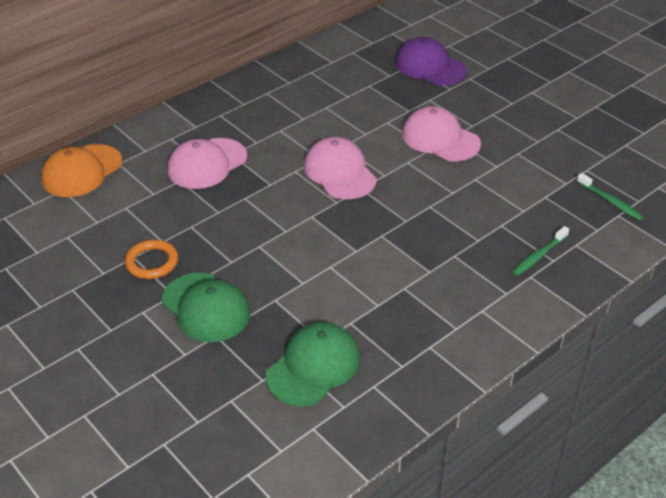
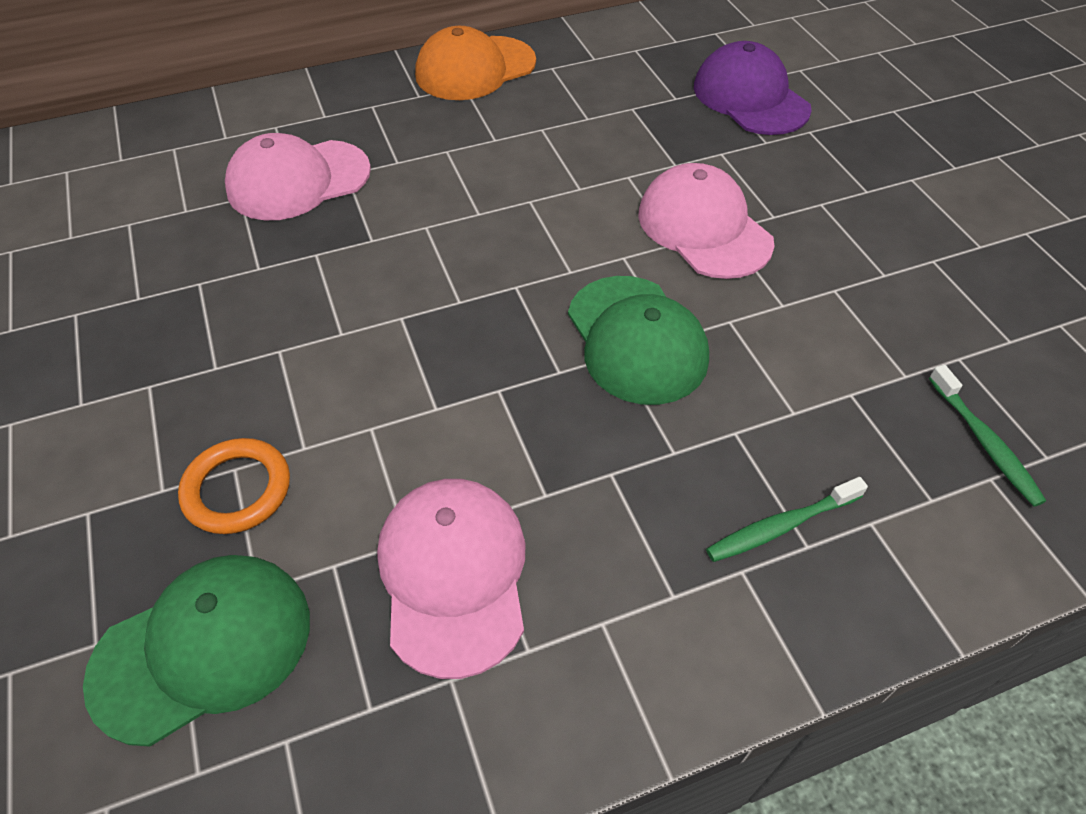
camera: 20 degrees right, 10 degrees up
(82, 171) = (113, 148): orange cap -> orange cap (475, 69)
(152, 262) = (93, 332): orange ring -> orange ring (237, 489)
(206, 308) = (111, 448): green cap -> green cap (636, 340)
(340, 172) = (496, 248): pink cap -> pink cap (453, 575)

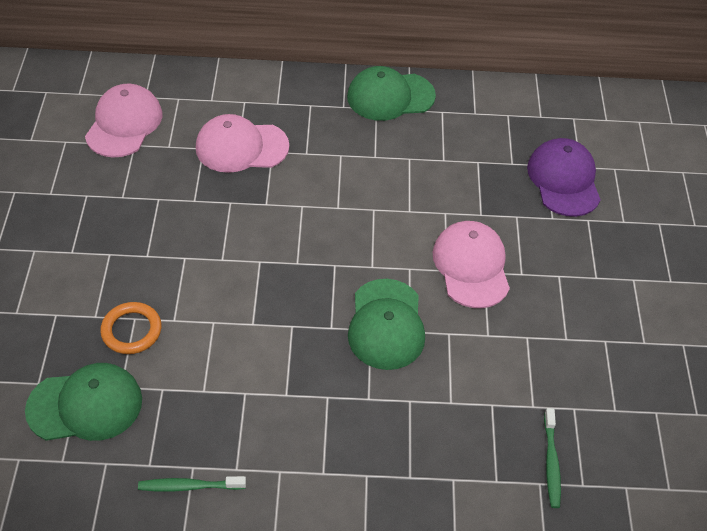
camera: 20 degrees right, 0 degrees up
(453, 575) = (218, 417): pink cap -> pink cap (124, 124)
(475, 69) = (390, 96): orange cap -> green cap
(781, 526) = (402, 461): green toothbrush -> green toothbrush (189, 486)

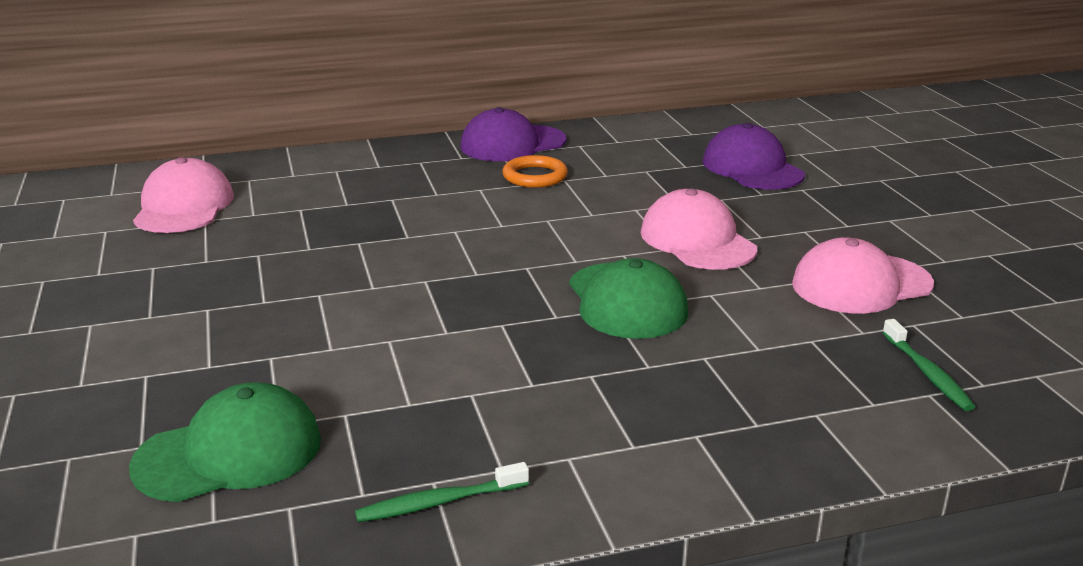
camera: 15 degrees left, 25 degrees down
(131, 330) = (271, 368): orange ring -> orange ring (535, 176)
(241, 147) = (350, 201): pink cap -> pink cap (861, 284)
(390, 96) = (512, 144): green cap -> purple cap

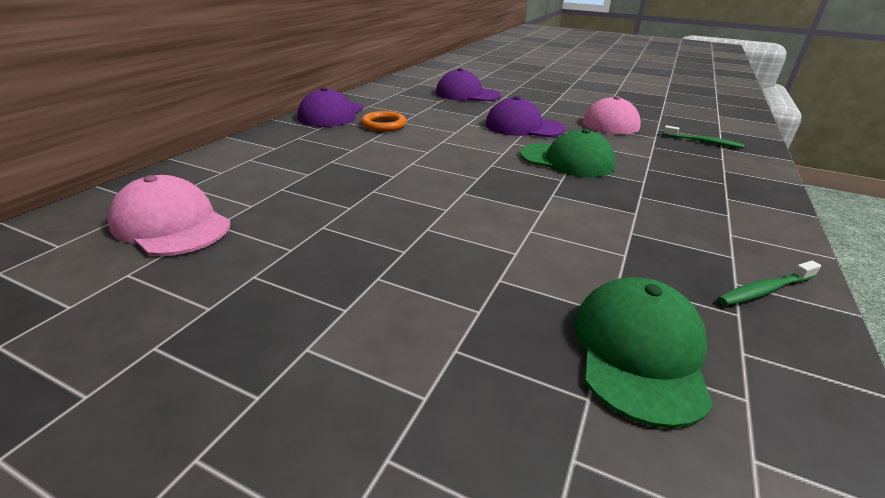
camera: 50 degrees left, 5 degrees up
(439, 502) = (764, 290): green toothbrush -> green toothbrush turned 45 degrees clockwise
(697, 240) = (523, 127): pink cap -> purple cap

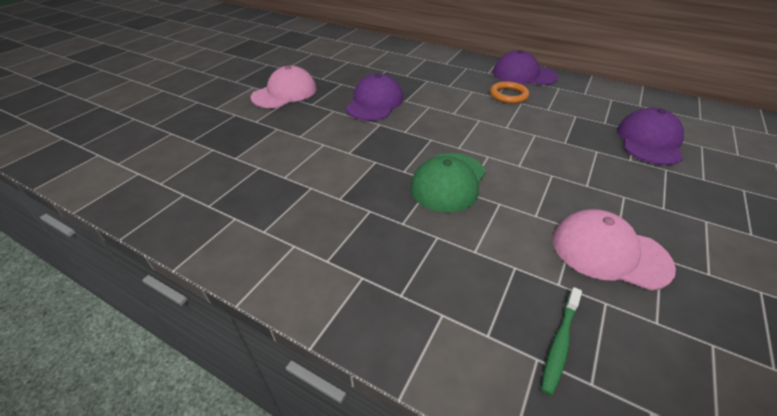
camera: 95 degrees right, 10 degrees up
(171, 224) = (349, 53): pink cap -> pink cap (285, 93)
(523, 127) = (542, 168): purple cap -> purple cap (375, 103)
(639, 352) = (205, 160): green cap -> none
(764, 290) = (221, 229): green toothbrush -> none

